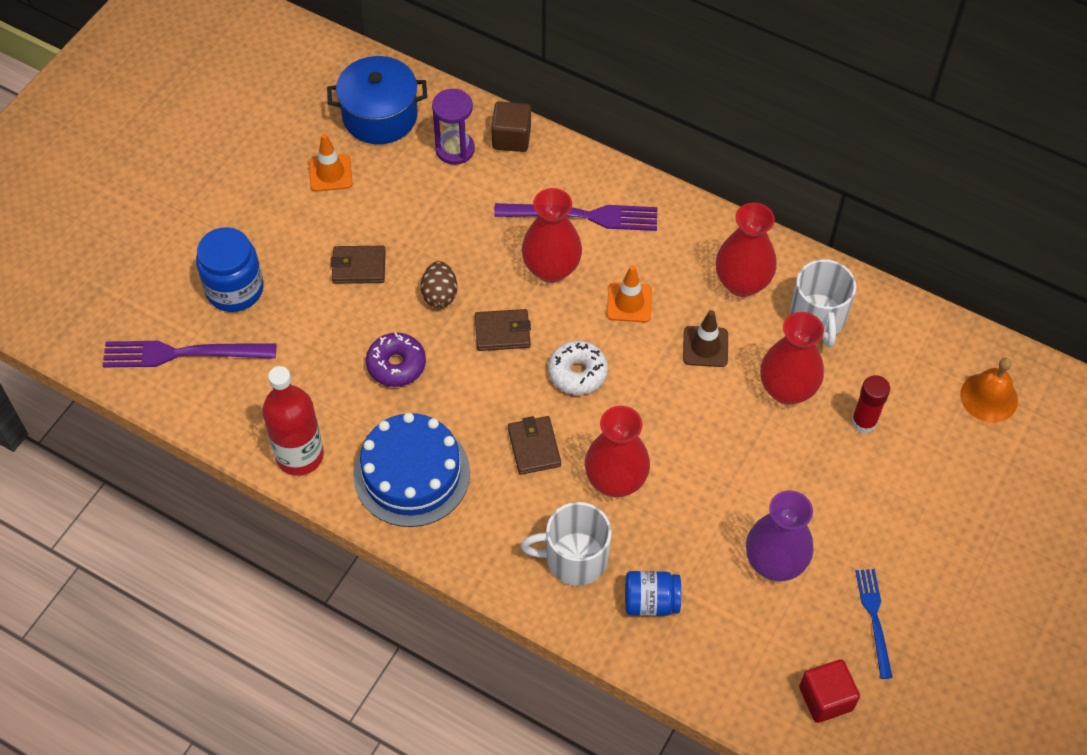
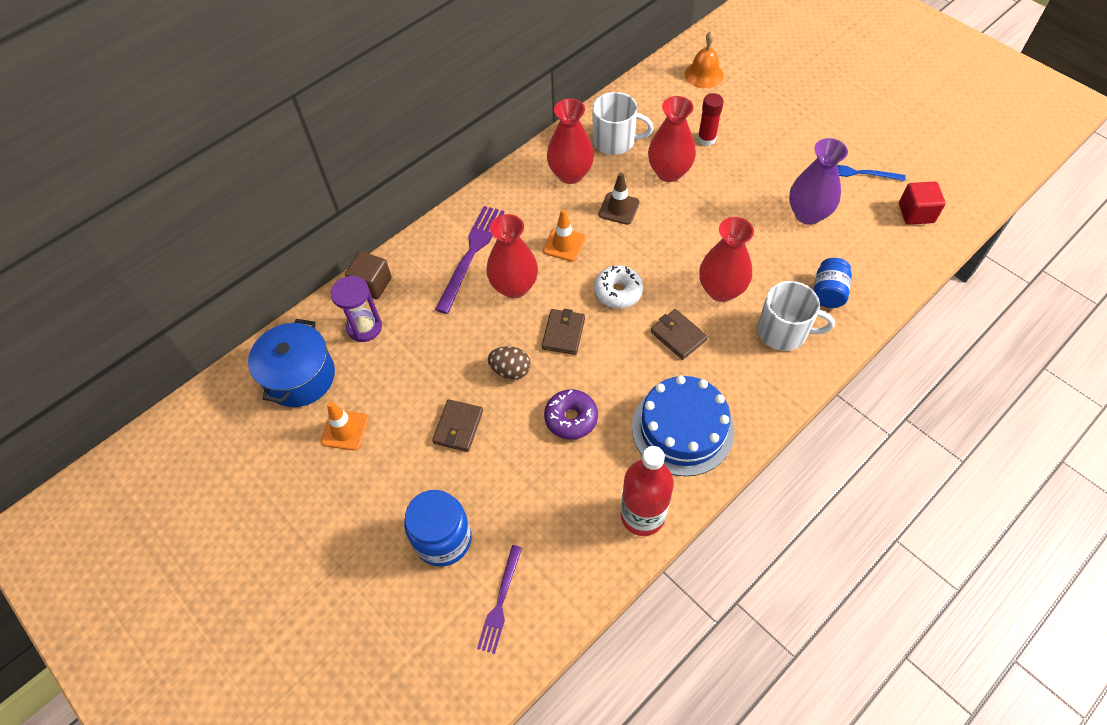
camera: 70 degrees left, 0 degrees up
(182, 353) = (500, 602): purple fork -> purple fork, size x0.62
(534, 447) = (678, 336): brown wallet -> brown wallet turned 45 degrees clockwise
(574, 558) = (783, 331): white mug -> white mug turned 90 degrees counterclockwise

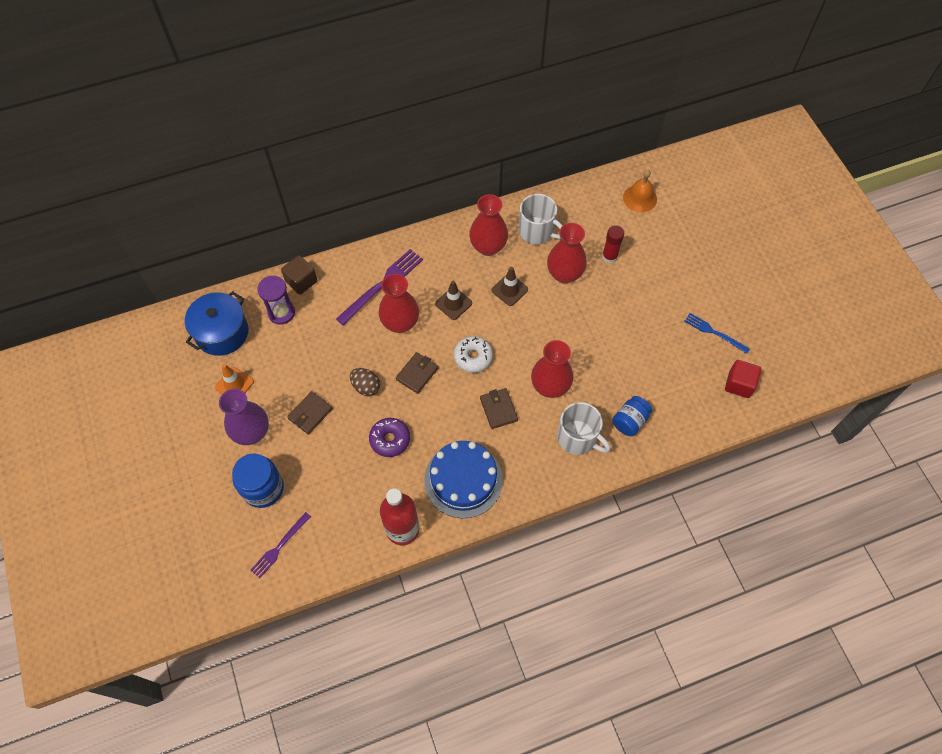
camera: 20 degrees right, 5 degrees up
(564, 244) = (453, 303): orange traffic cone -> brown traffic cone
(808, 214) = (652, 351): purple vase -> purple vase (252, 432)

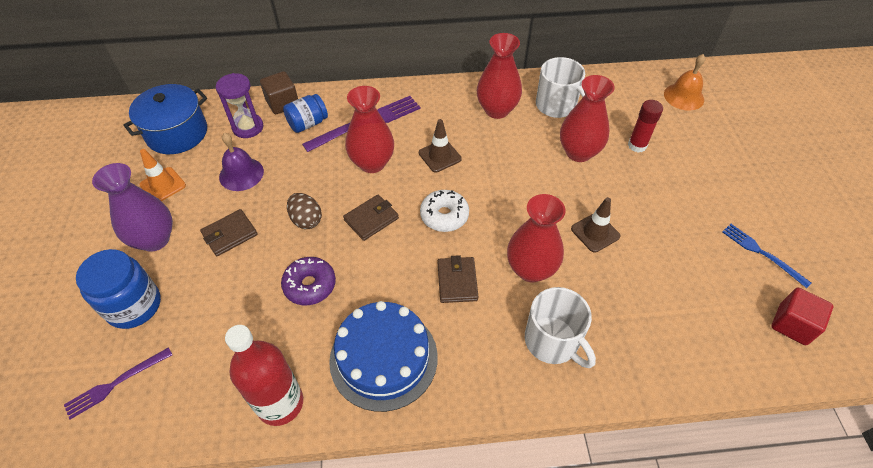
camera: 15 degrees right, 10 degrees down
(295, 358) = (241, 174): none -> purple bell
(509, 290) = (509, 155): brown traffic cone -> brown traffic cone (595, 232)
(630, 421) = (629, 336): blue jar -> blue jar (308, 123)

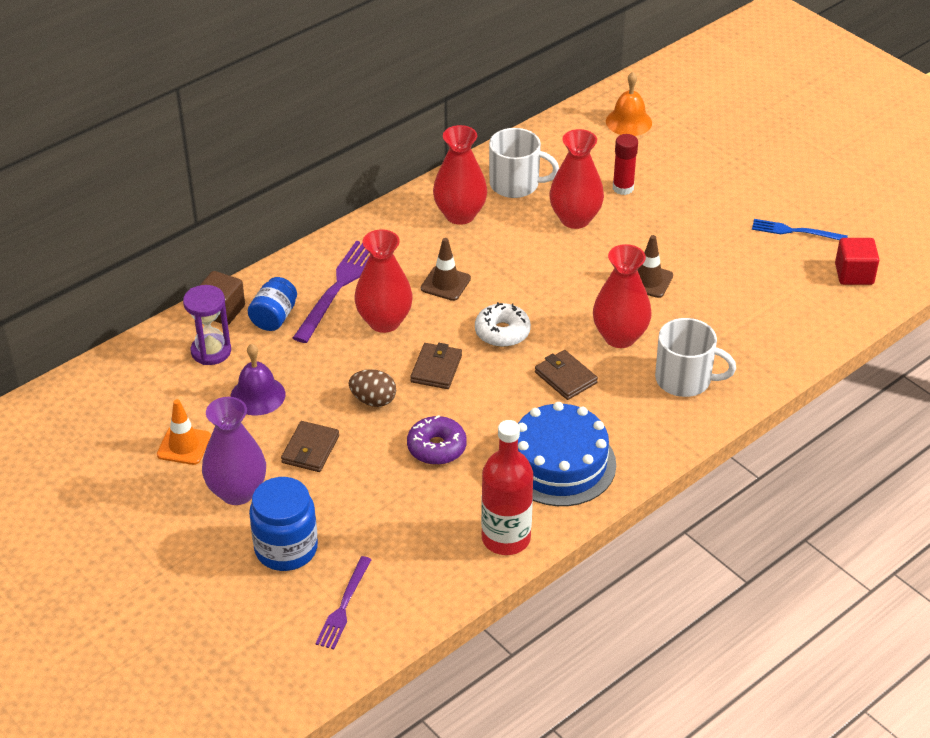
camera: 35 degrees left, 10 degrees down
(177, 133) = (136, 394): blue pot -> none

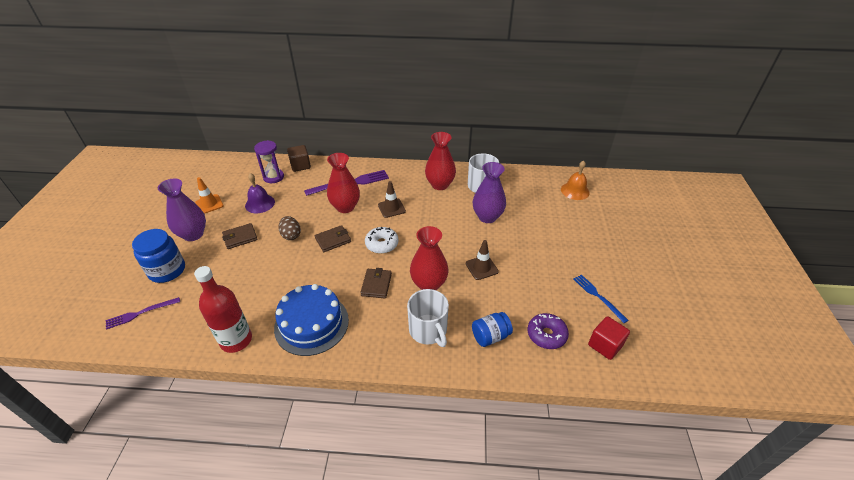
camera: 45 degrees right, 0 degrees up
(274, 317) = (312, 179): blue jar -> blue jar (490, 336)
(436, 447) = (279, 274): purple donut -> purple donut (546, 335)
(575, 219) = (487, 217): red vase -> purple vase
(623, 188) = (530, 217): red glue stick -> none

